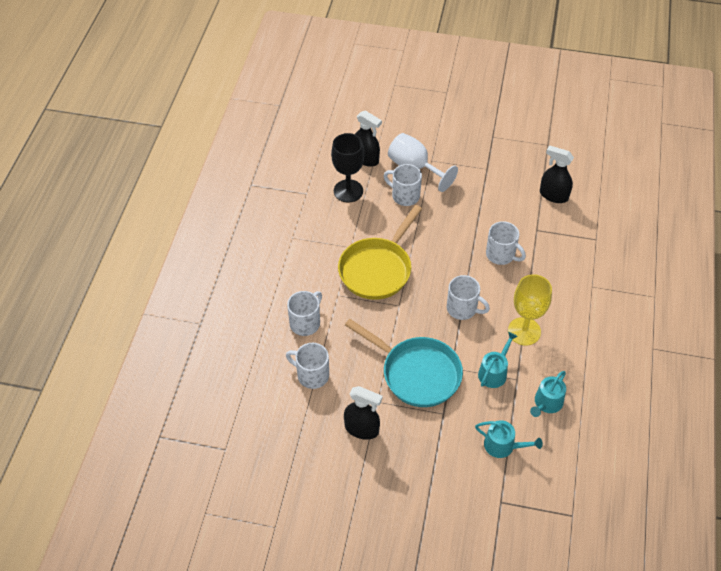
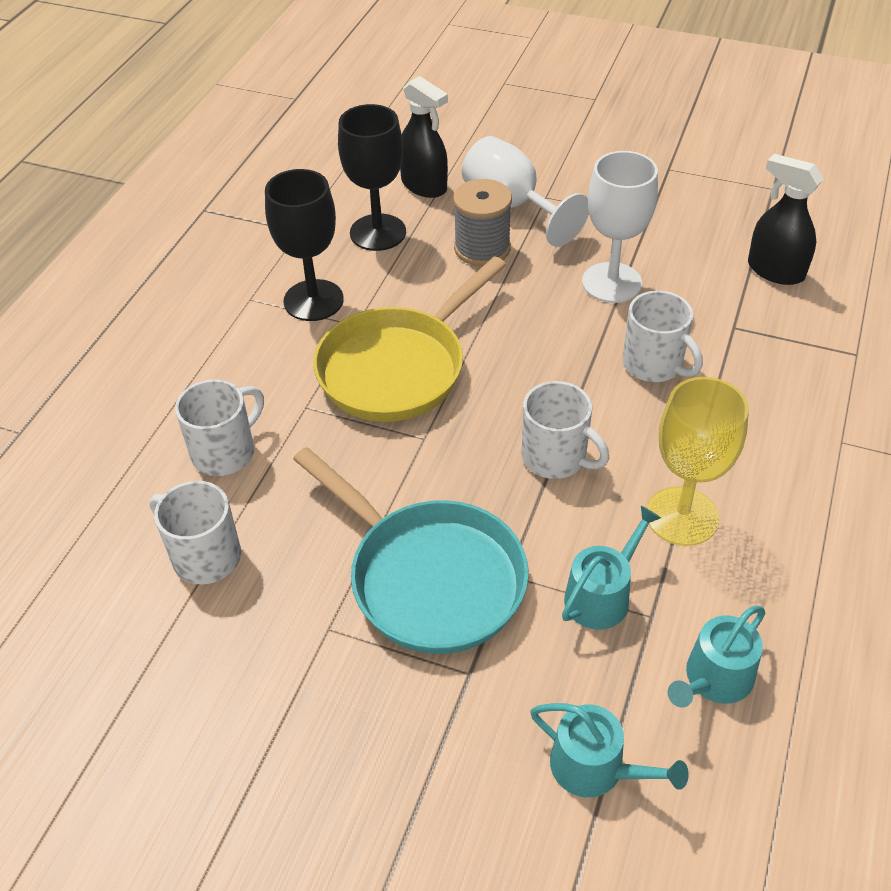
camera: 10 degrees right, 5 degrees down
(325, 235) = (313, 300): none -> black goblet
(362, 429) = (277, 686): black spray bottle -> none
(404, 196) = (482, 248): white mug -> grey spool
(474, 210) = (611, 283): none -> white goblet

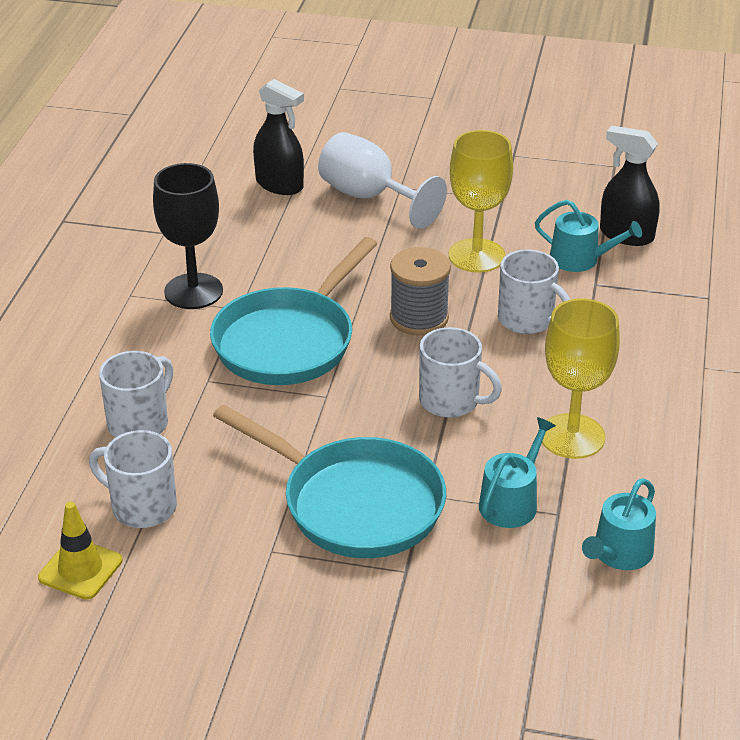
camera: 10 degrees left, 10 degrees down
(123, 628) = (80, 569): none -> yellow traffic cone
(378, 232) = (243, 229): black goblet -> none
(398, 368) = (288, 341): yellow pan -> turquoise pan
(482, 248) = (348, 235): grey spool -> grey spool (419, 318)
(595, 768) = (528, 627): turquoise watering can -> turquoise watering can (580, 259)
(611, 283) = (476, 256): white goblet -> yellow goblet

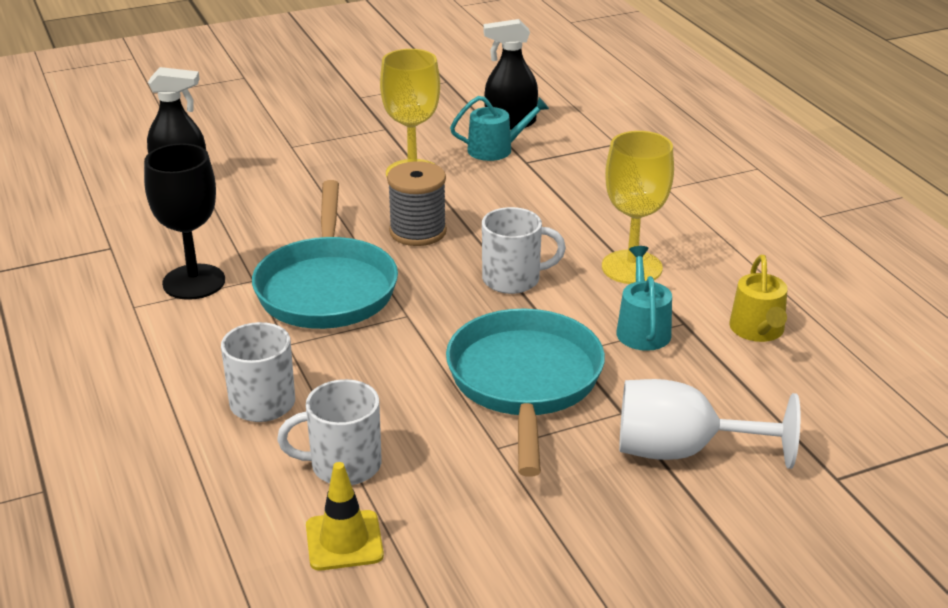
camera: 35 degrees left, 5 degrees down
(354, 504) = (525, 382): turquoise pan -> turquoise pan turned 90 degrees counterclockwise
(369, 197) = (274, 161): white goblet -> white goblet (682, 451)
(527, 320) = (505, 203): white mug -> none
(619, 554) = (758, 330): turquoise watering can -> yellow watering can

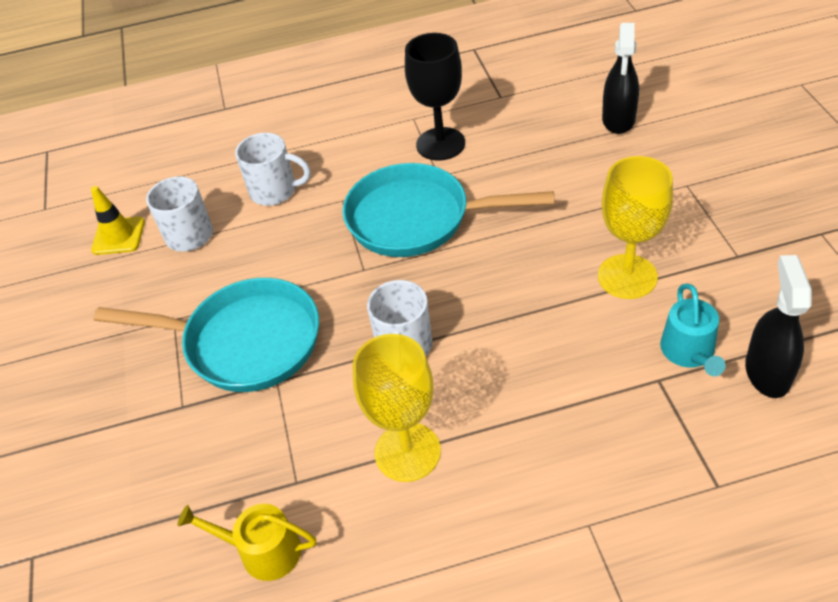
camera: 105 degrees right, 15 degrees up
(418, 231) = (504, 278): grey spool -> none
(642, 329) = (295, 442): turquoise watering can -> none
(682, 451) = (116, 441): white goblet -> none

